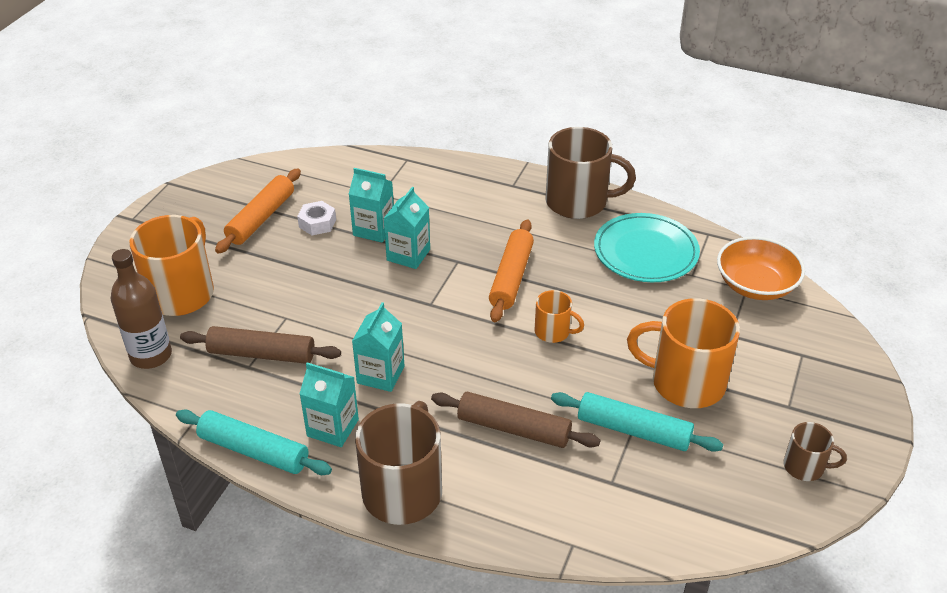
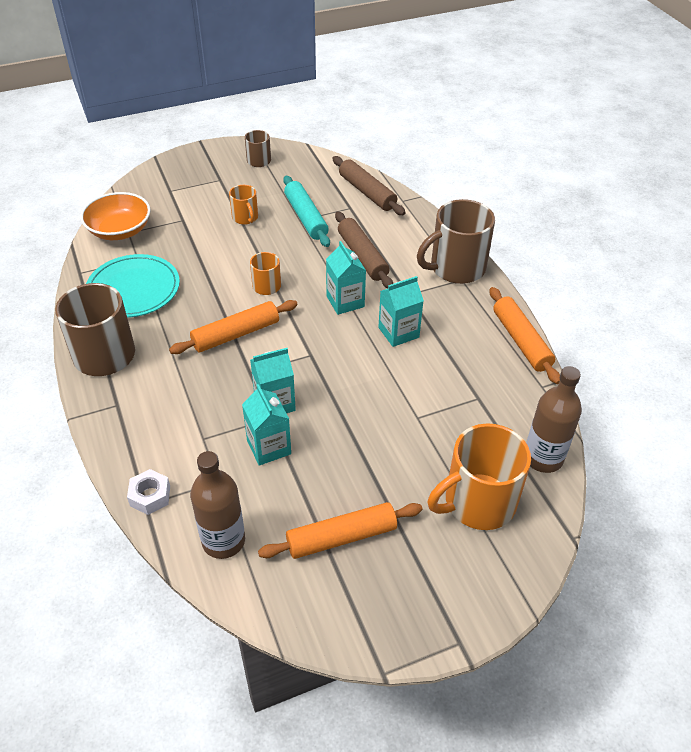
camera: 135 degrees left, 5 degrees up
(254, 450) = (521, 341): turquoise rolling pin -> orange rolling pin
(262, 354) = (461, 400): brown rolling pin -> brown rolling pin (367, 192)
(317, 223) = (303, 490): white nut -> white nut (150, 496)
(333, 428) = (461, 322): turquoise carton -> turquoise carton (345, 301)
(334, 174) = (223, 541): none -> brown bottle
(685, 382) = (245, 218): orange mug -> orange mug, size x0.51

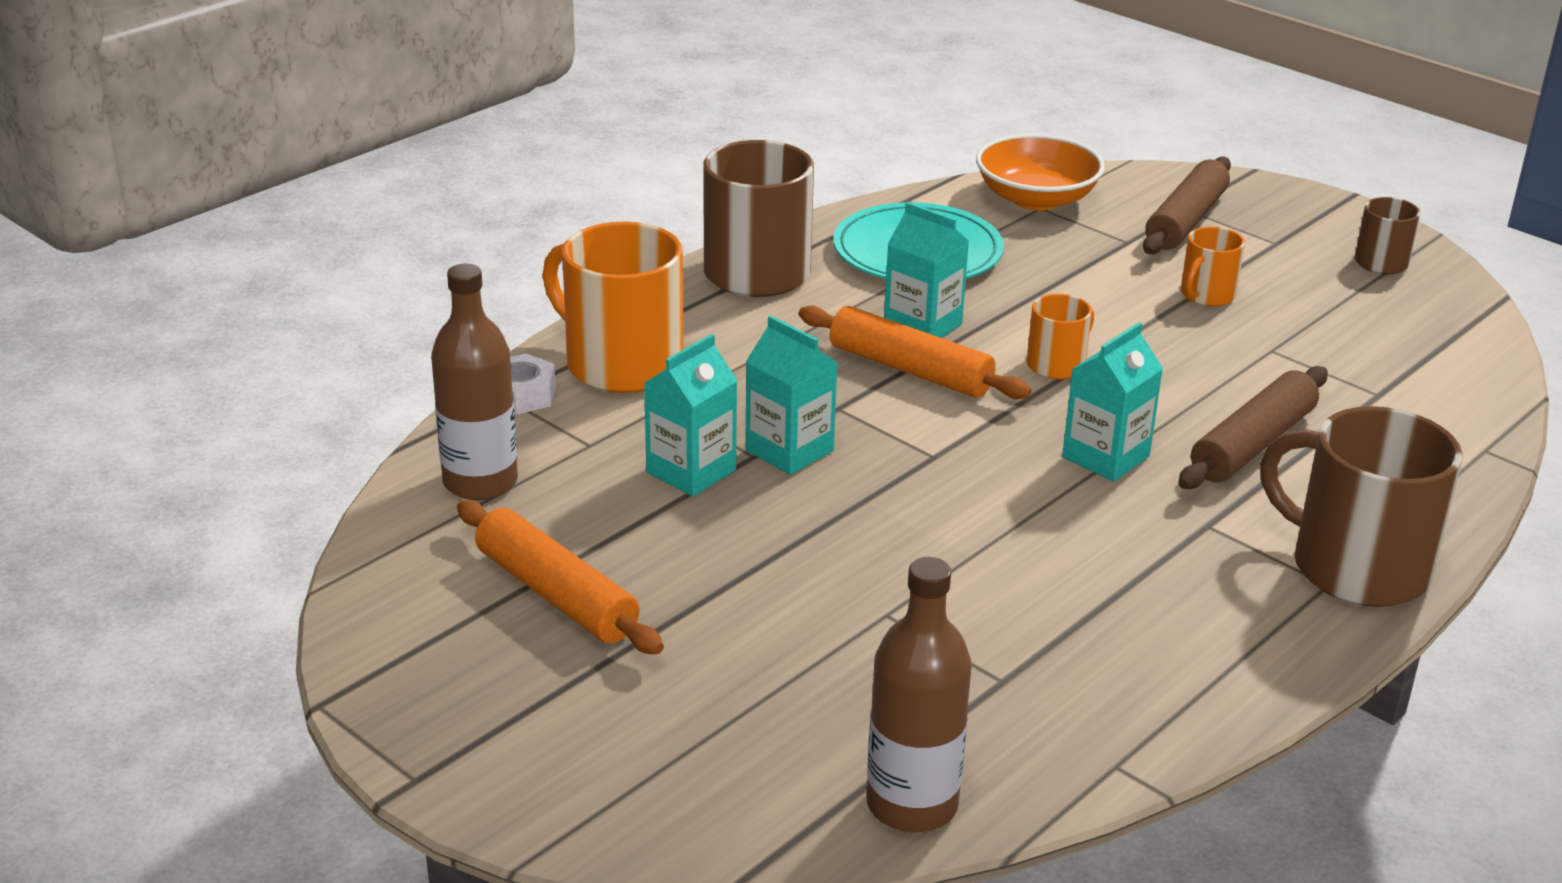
camera: 65 degrees right, 15 degrees down
(306, 217) = (1285, 354): turquoise rolling pin -> none
(367, 192) = (1452, 401): brown rolling pin -> brown rolling pin (1186, 220)
(398, 332) = (1086, 539): turquoise carton -> turquoise carton (922, 326)
(477, 502) = (734, 736): orange mug -> orange mug (621, 364)
(521, 341) = (1225, 707): orange rolling pin -> none

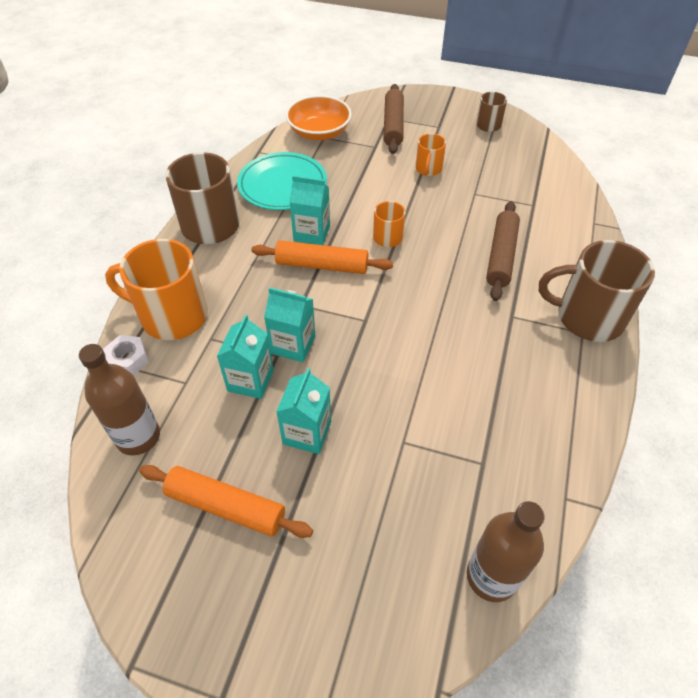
camera: 25 degrees left, 20 degrees up
(1105, 457) = (443, 289): turquoise carton -> turquoise carton (307, 433)

